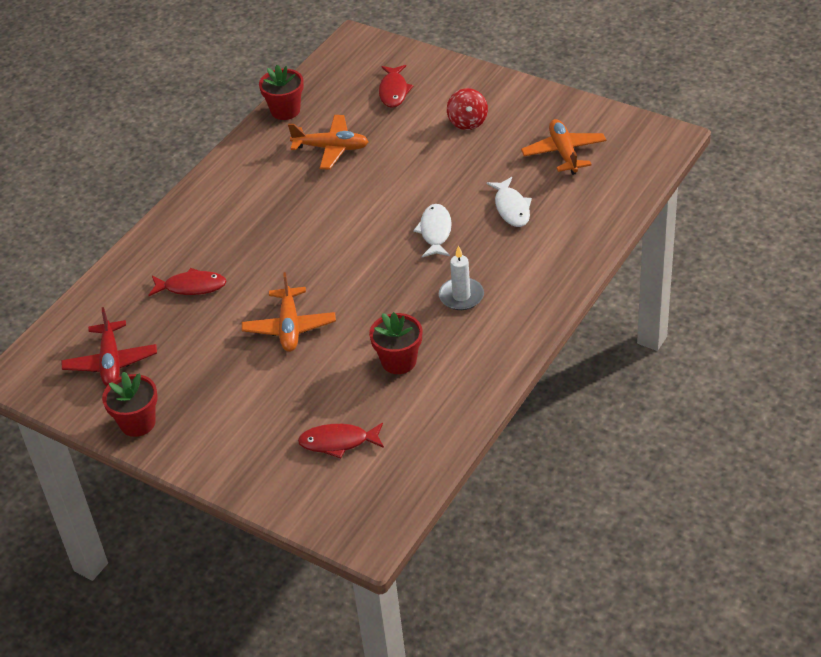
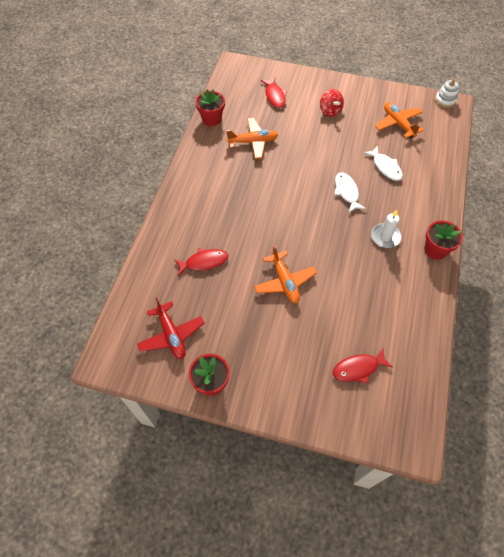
camera: 20 degrees left, 15 degrees up
(399, 361) = (368, 294): red flower pot -> red flower pot (435, 250)
(658, 130) = (445, 100): none -> white stacking toy

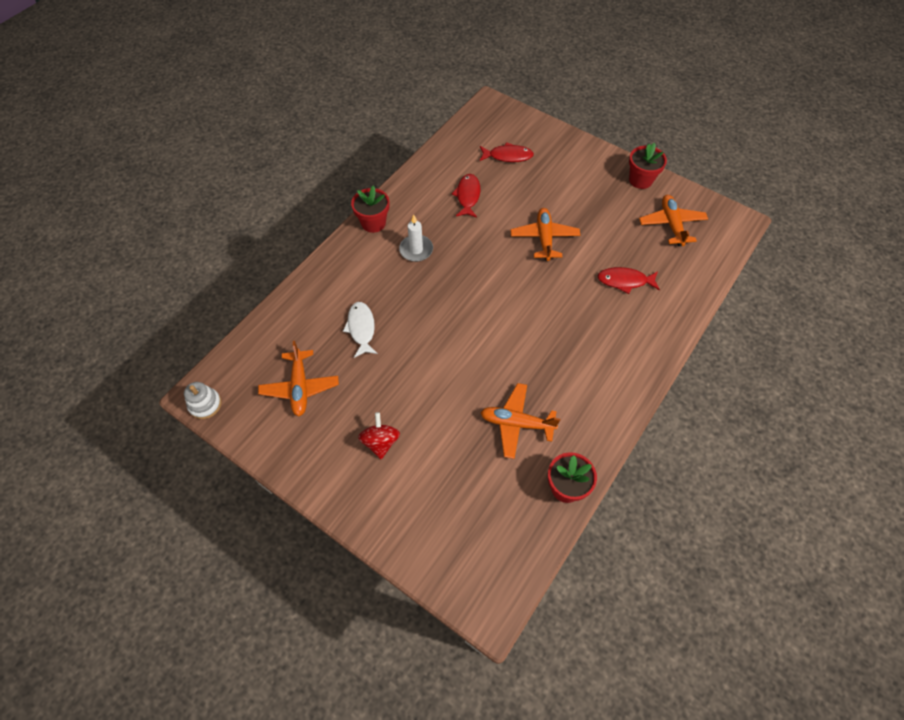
camera: 160 degrees left, 0 degrees up
(171, 335) = (671, 224): red plane -> orange plane
(274, 96) = (450, 502): red fish -> red fish (468, 196)
(346, 192) = (428, 311): white fish -> none

